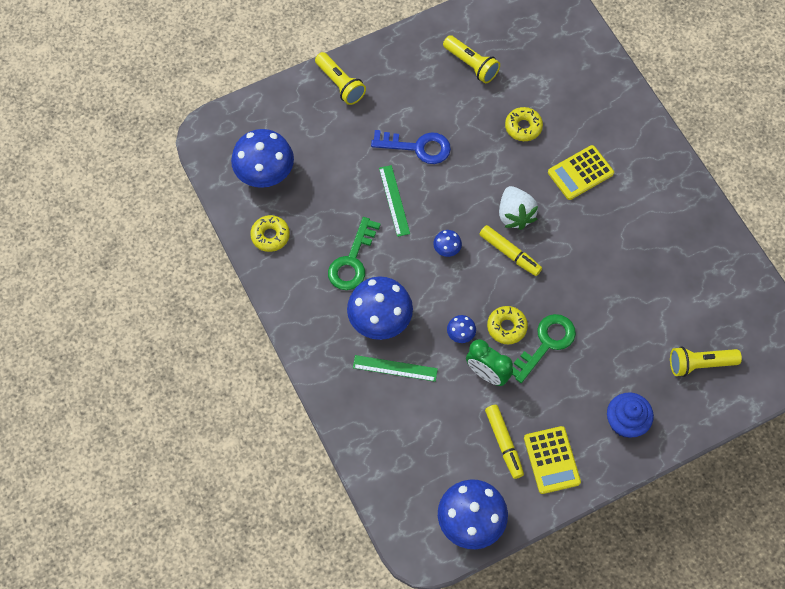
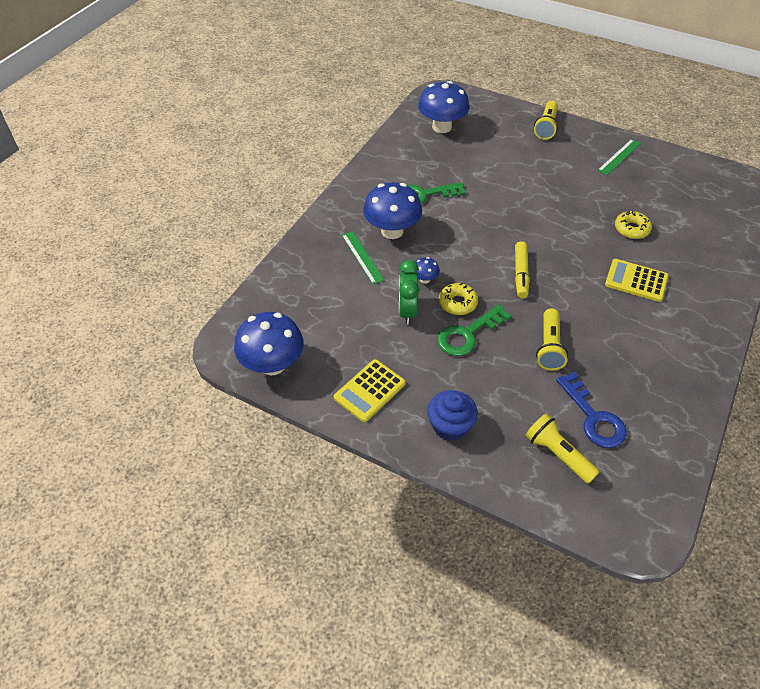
camera: 55 degrees right, 15 degrees down
(270, 236) = (400, 150): yellow donut -> none
(394, 200) = (492, 192): green ruler -> green ruler (619, 157)
(417, 147) = (546, 184): blue key -> blue key (593, 417)
(447, 249) = (485, 238): blue mushroom -> none
(471, 65) = (643, 178): yellow flashlight -> yellow flashlight (549, 347)
(504, 443) = (357, 351): yellow marker -> none
(515, 215) = (555, 261): white strawberry -> none
(546, 344) = (468, 334): green key -> green key turned 135 degrees clockwise

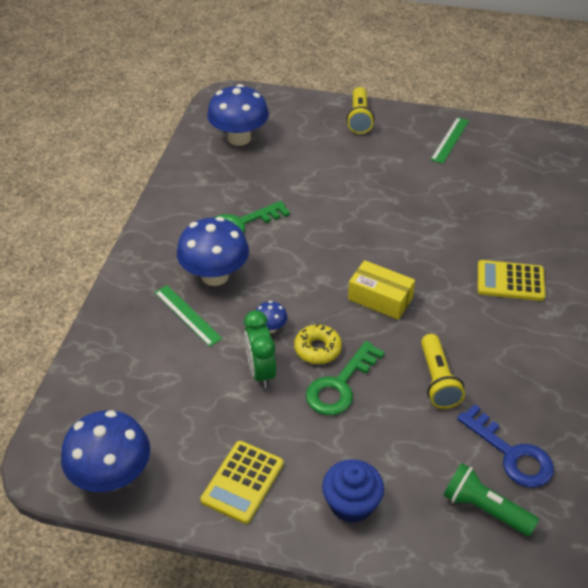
camera: 15 degrees left, 5 degrees down
(520, 274) = (380, 298): yellow marker -> yellow box
(558, 454) = (485, 509): yellow flashlight -> green flashlight
(631, 229) = (488, 222): yellow donut -> none

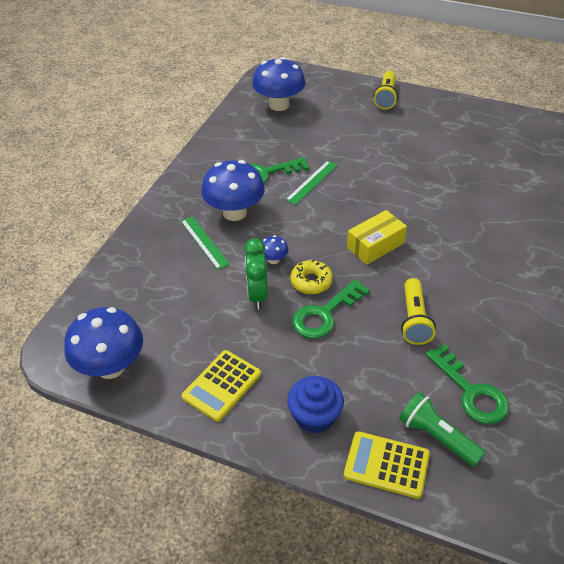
camera: 10 degrees right, 0 degrees up
(380, 298) = (375, 245): yellow box -> yellow box turned 75 degrees counterclockwise
(450, 140) = (463, 121): green ruler -> green ruler (312, 182)
(510, 281) = (497, 242): yellow calculator -> yellow calculator (386, 465)
(511, 454) = (471, 391): blue key -> green key

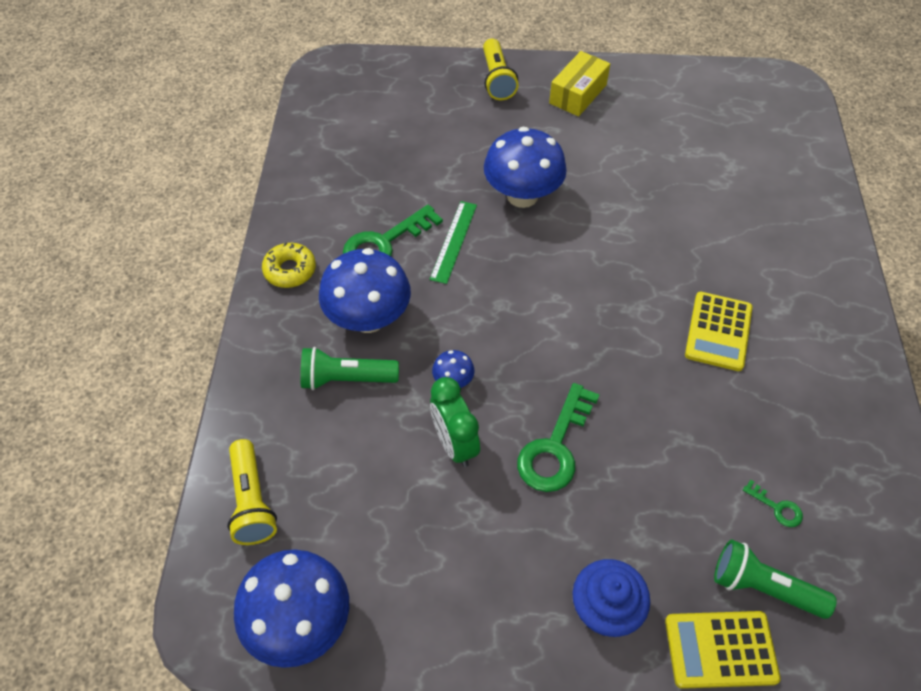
camera: 20 degrees left, 10 degrees up
(204, 242) = (346, 379): green ruler -> green flashlight
(222, 386) = (466, 602): yellow calculator -> yellow calculator (718, 331)
(279, 105) = (356, 123): blue mushroom -> blue mushroom (522, 196)
(311, 281) = (517, 401): yellow donut -> yellow donut (290, 270)
(375, 245) = (576, 321): yellow box -> yellow box (578, 94)
(414, 320) = (669, 422): yellow flashlight -> yellow flashlight (252, 501)
(471, 391) = (777, 507): green key -> green key, size x0.47

